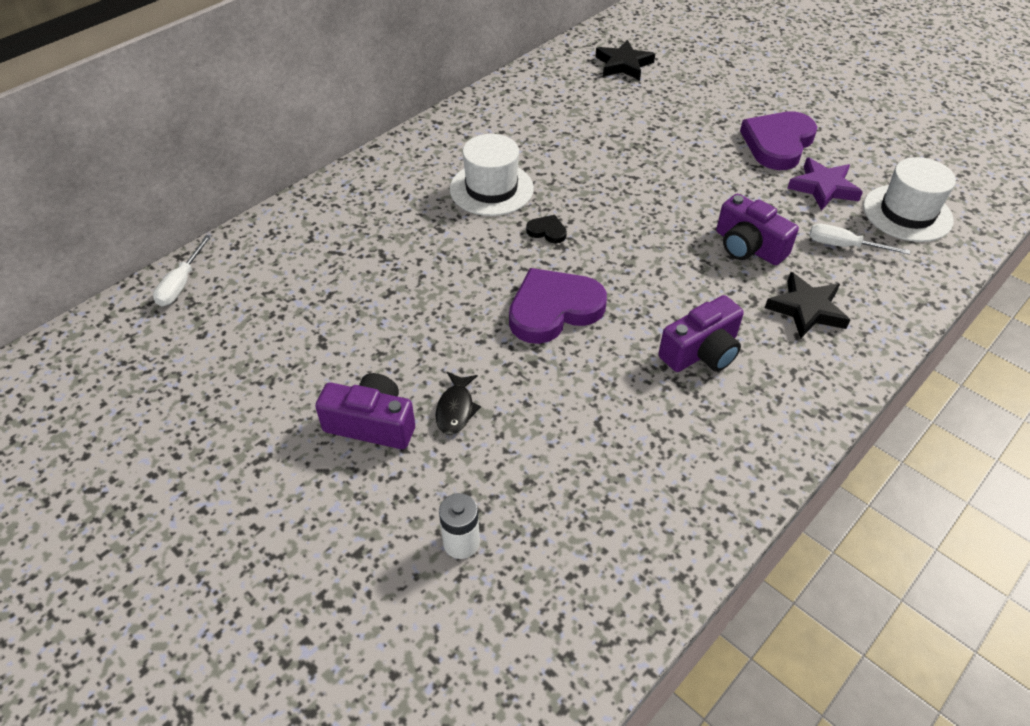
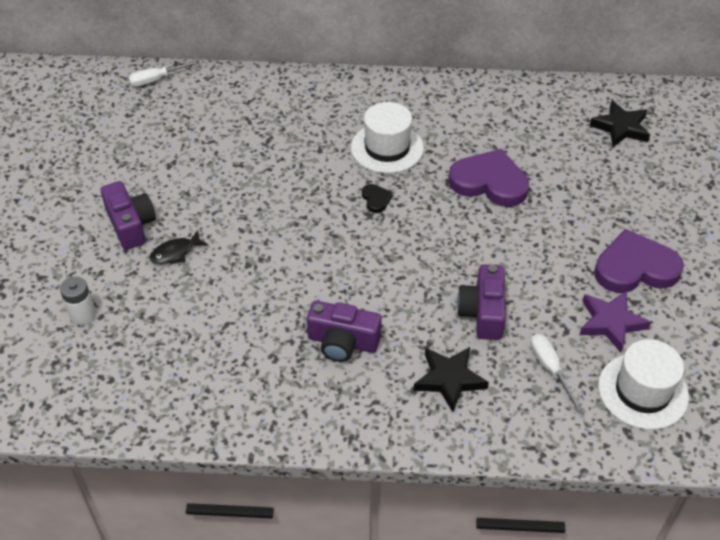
camera: 50 degrees right, 0 degrees up
(553, 309) = (304, 246): purple heart -> purple heart (489, 182)

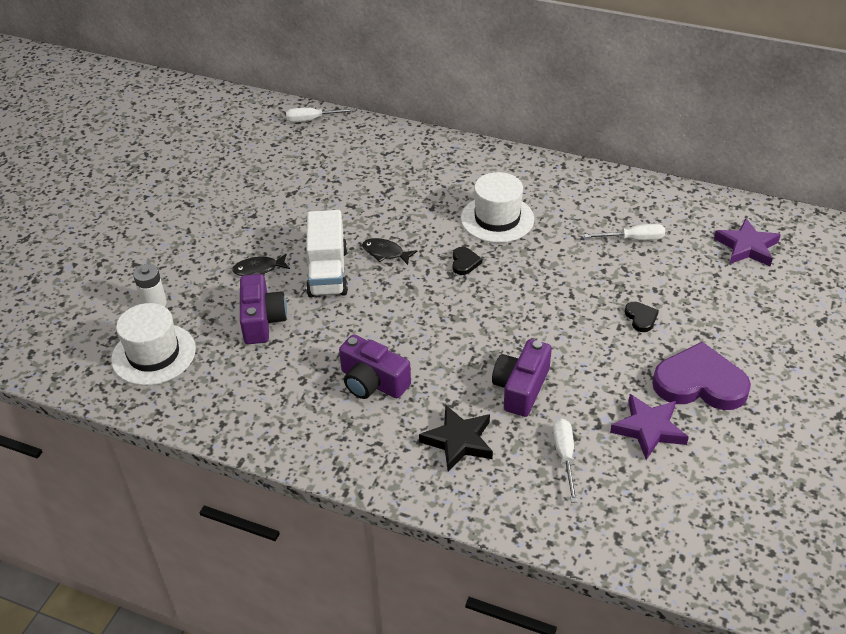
camera: 20 degrees right, 5 degrees down
(131, 225) = (231, 237): purple camera -> purple camera (262, 320)
(247, 240) = (328, 272): none -> white truck
(295, 207) = (385, 253): none -> black fish
(489, 182) = (584, 270): purple heart -> none
(519, 141) = (633, 239): none -> white screwdriver
(559, 217) = (641, 318): none -> black heart
(621, 128) = (747, 247): black star -> purple star
(642, 391) = (652, 502): white hat -> white hat (154, 354)

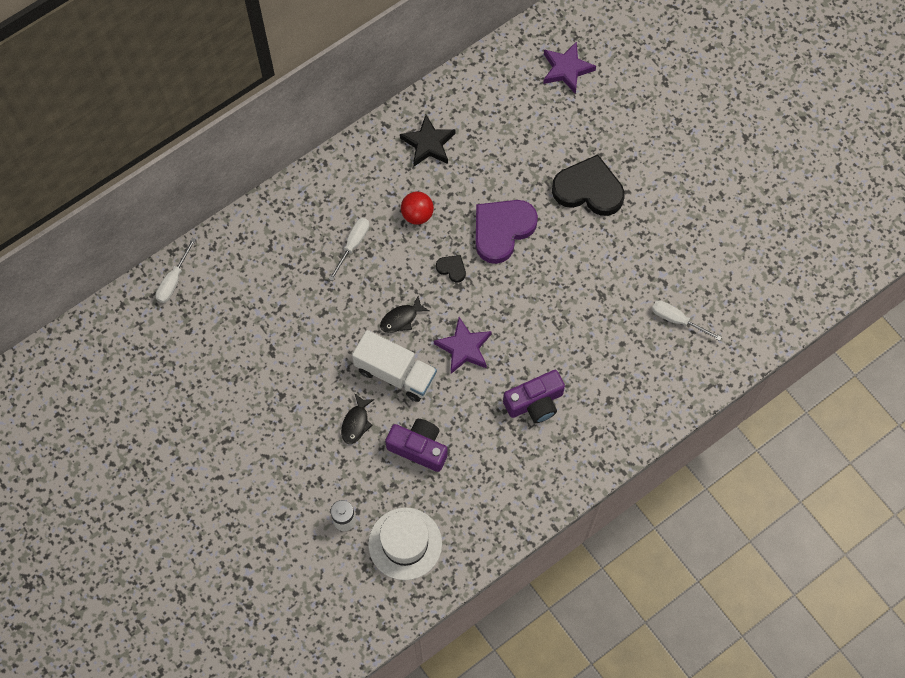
camera: 60 degrees left, 25 degrees up
(459, 441) = (624, 377): black star -> black star (428, 144)
(497, 219) = (417, 214): white hat -> red ball
(521, 388) = (603, 309): purple camera -> none
(633, 239) = (506, 136): white screwdriver -> white screwdriver (353, 245)
(641, 318) = (588, 189): black heart -> black heart, size x2.28
(649, 429) = (687, 254): purple star -> purple star (464, 348)
(699, 383) = (669, 196): purple heart -> purple heart (502, 230)

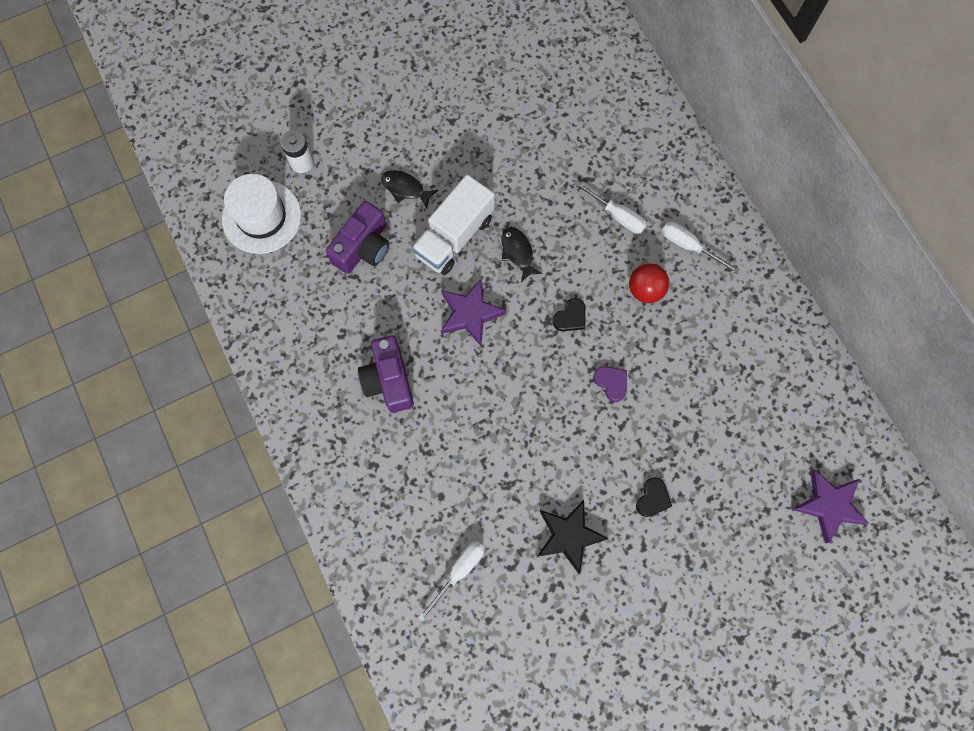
camera: 100 degrees right, 5 degrees up
(174, 280) = (601, 35): white screwdriver -> white screwdriver (689, 246)
(428, 144) = (738, 317): black star -> black star (569, 536)
(502, 230) = (611, 383): purple heart -> purple heart, size x0.44
(588, 189) = (653, 498): black heart -> black heart, size x0.44

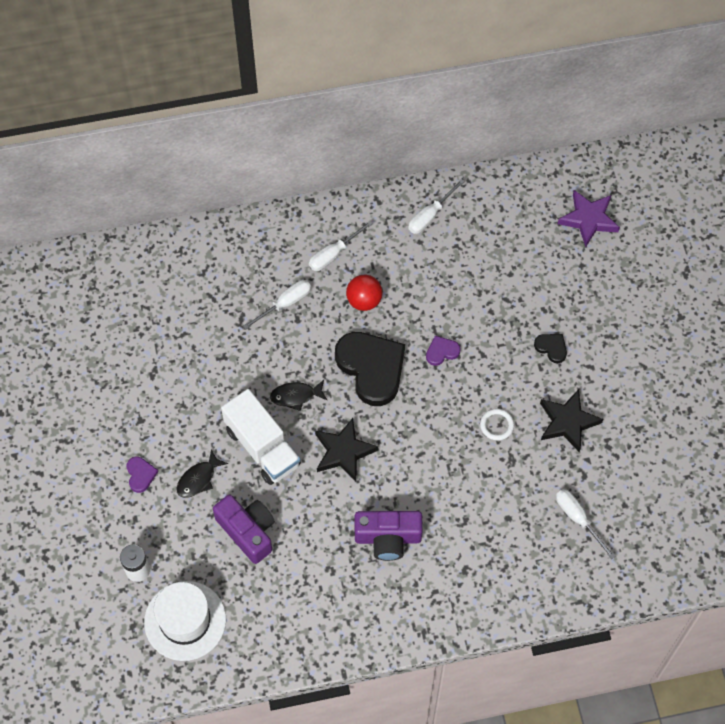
camera: 75 degrees left, 10 degrees down
(396, 137) = (140, 475): none -> purple heart
(470, 314) = (344, 452): purple star -> black star
(543, 460) = (496, 425): none -> white ring
(570, 317) = (371, 368): black heart -> black heart, size x2.28
(770, 331) = (430, 215): none -> white screwdriver

